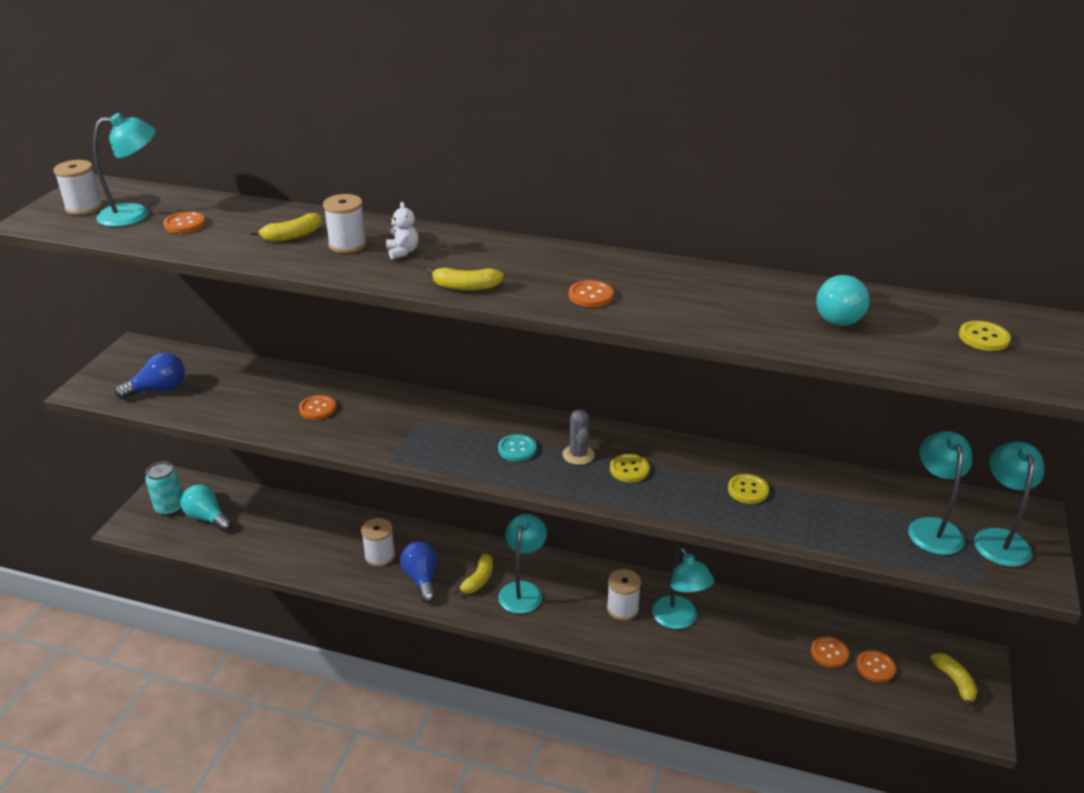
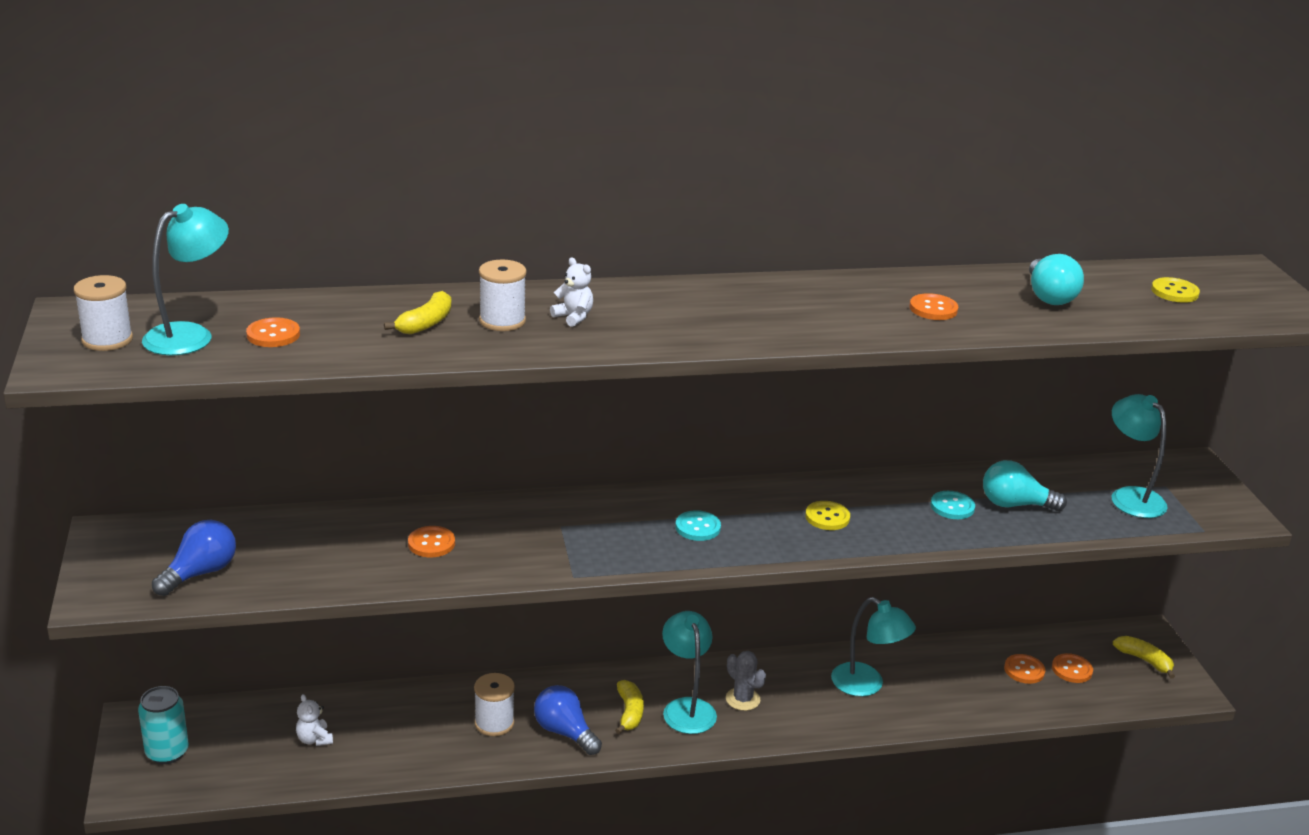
camera: 30 degrees left, 5 degrees down
(207, 518) = (231, 748): turquoise light bulb -> turquoise light bulb (1015, 504)
(259, 528) = (314, 739): none -> white teddy bear
(466, 287) = (685, 339): yellow banana -> none
(578, 455) = (765, 516): grey cactus -> grey cactus (742, 699)
(590, 295) = (815, 323): orange button -> orange button (933, 309)
(622, 608) = (803, 692): white spool -> none
(748, 490) = (952, 507): yellow button -> turquoise button
(999, 539) = (1188, 491): turquoise lamp -> none

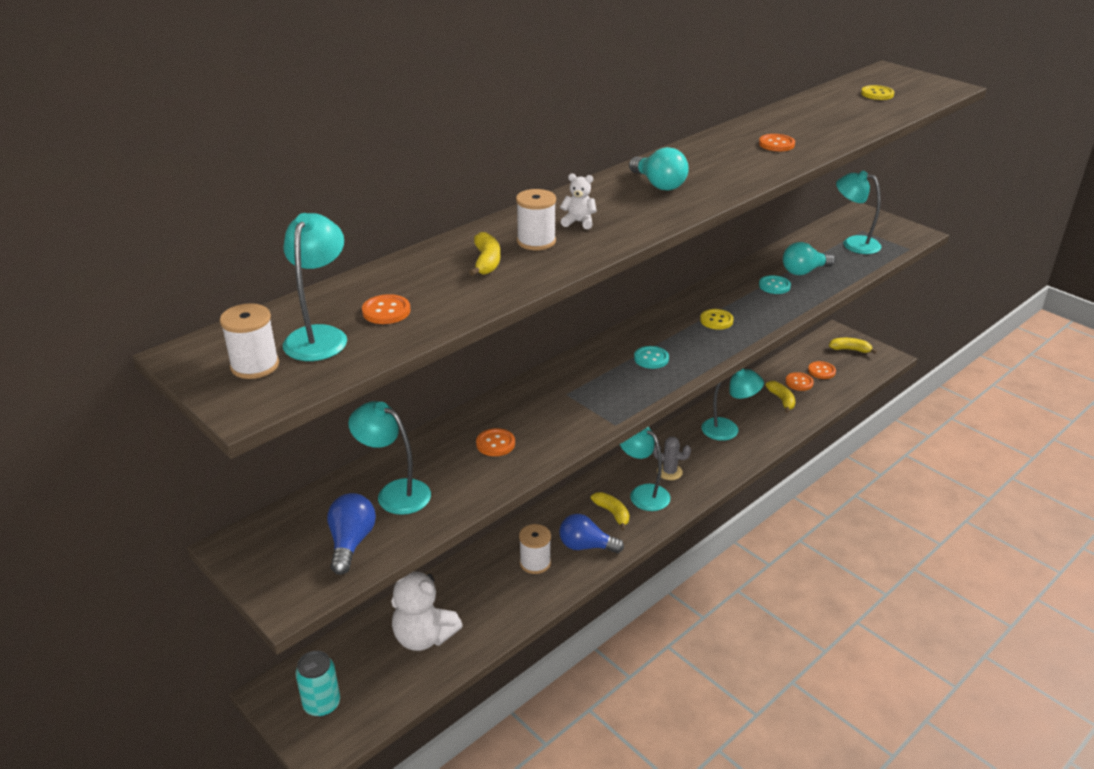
camera: 30 degrees left, 5 degrees up
(287, 547) = (394, 493): none -> turquoise lamp
(314, 739) = (423, 637): white teddy bear -> white teddy bear, size x2.17
(976, 680) = (781, 400): none -> yellow banana
(1049, 296) = (822, 117): turquoise light bulb -> turquoise light bulb (659, 184)

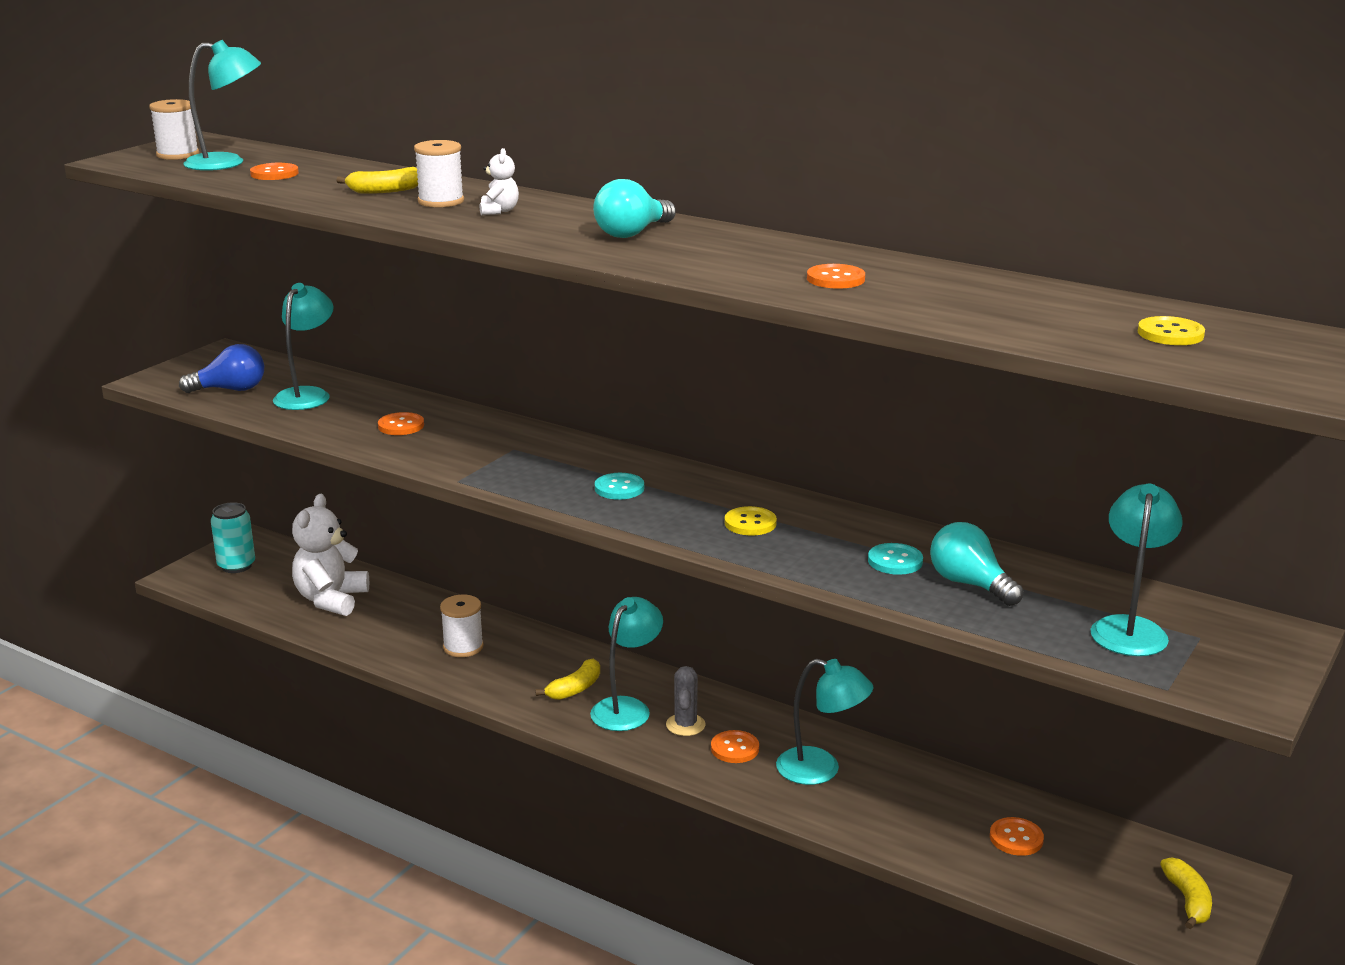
camera: 75 degrees right, 10 degrees down
(586, 546) = (503, 677): blue light bulb -> none
(728, 430) = (821, 770): turquoise lamp -> turquoise lamp turned 60 degrees counterclockwise
(781, 400) = (945, 820): yellow banana -> none
(821, 371) = (1076, 864): orange button -> orange button (735, 748)

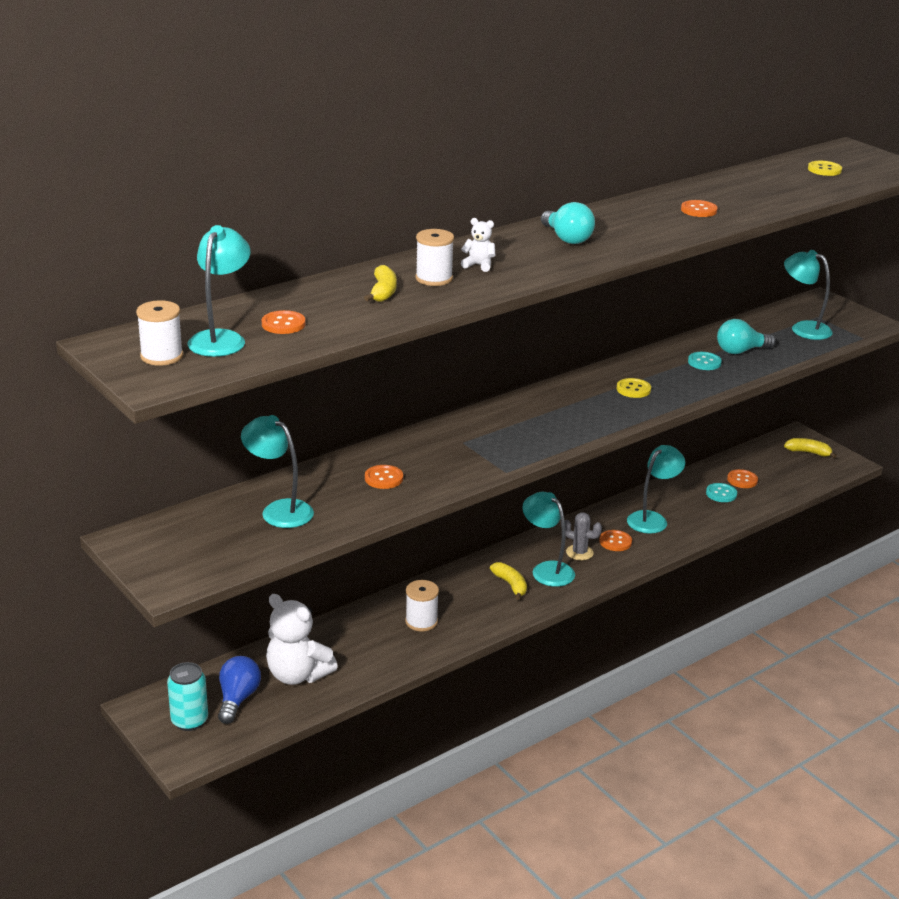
camera: 70 degrees left, 5 degrees up
(230, 390) = (232, 546): blue light bulb -> blue light bulb (237, 699)
(619, 488) = (556, 418): turquoise button -> turquoise button (721, 494)

